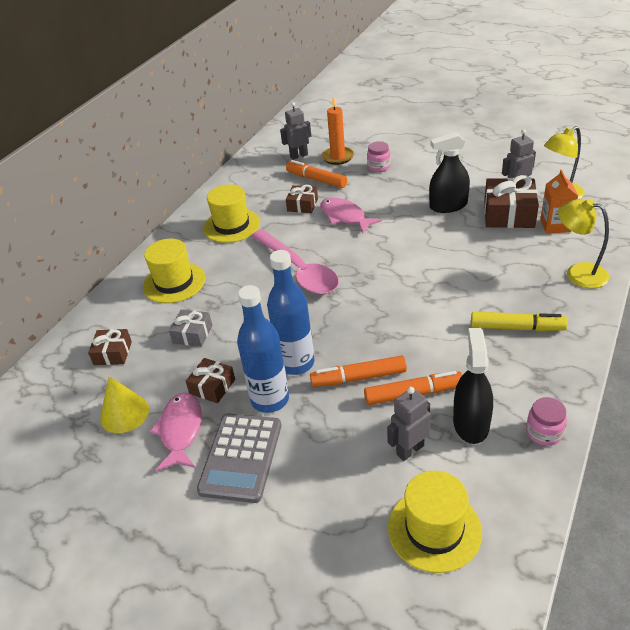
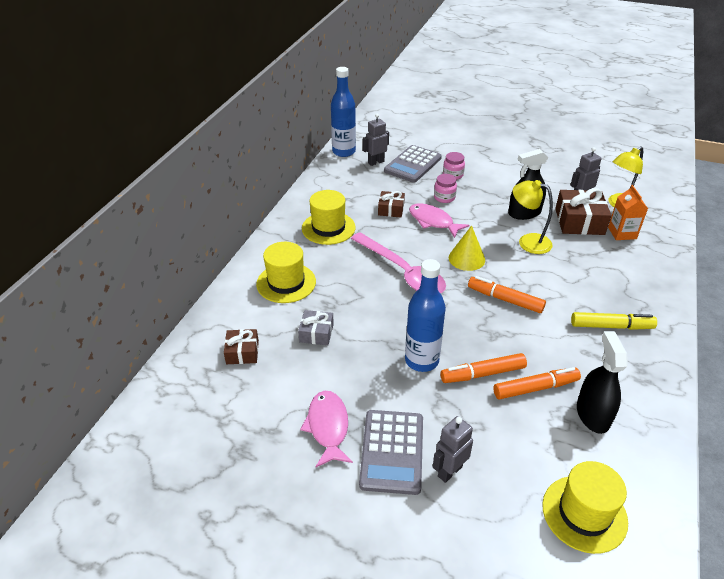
camera: 10 degrees left, 0 degrees up
(124, 413) = (269, 411): yellow cone -> yellow cone (466, 258)
(212, 386) = (348, 384): brown gift -> none
(270, 399) = (406, 395): blue bottle -> blue bottle (344, 152)
(316, 180) = (398, 185): orange marker -> orange marker (505, 299)
(338, 157) = (413, 164): orange candle -> grey calculator
(410, 450) = (545, 440): grey robot -> grey robot (449, 471)
(544, 433) = (657, 422): pink jar -> pink jar (444, 197)
(578, 273) = (652, 276): yellow lamp -> yellow lamp (528, 242)

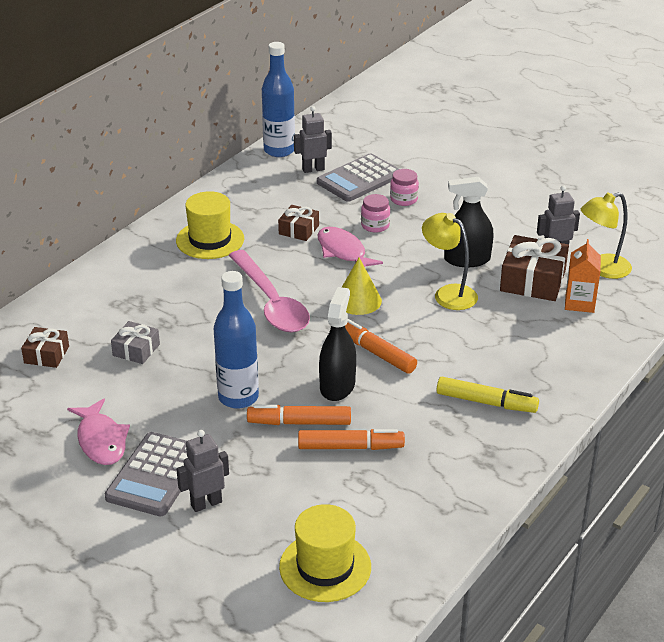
camera: 15 degrees right, 5 degrees down
(286, 283) = (129, 292): yellow hat -> none
(328, 427) = (101, 440): pink fish -> pink fish turned 150 degrees clockwise
(593, 414) = (398, 484): black spray bottle -> black spray bottle (337, 386)

